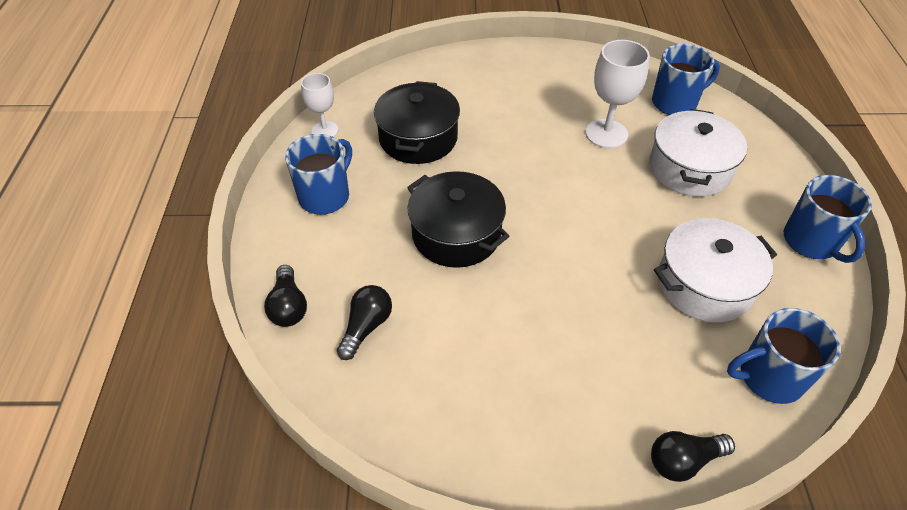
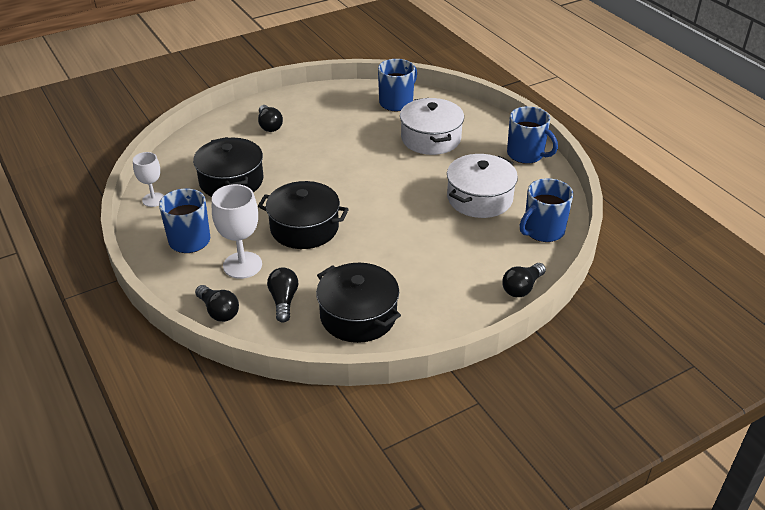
camera: 30 degrees left, 10 degrees down
(437, 394) = (358, 316): none -> black pot
(505, 82) = (269, 125): none -> black light bulb
(606, 134) = (363, 135): white goblet -> white goblet (242, 265)

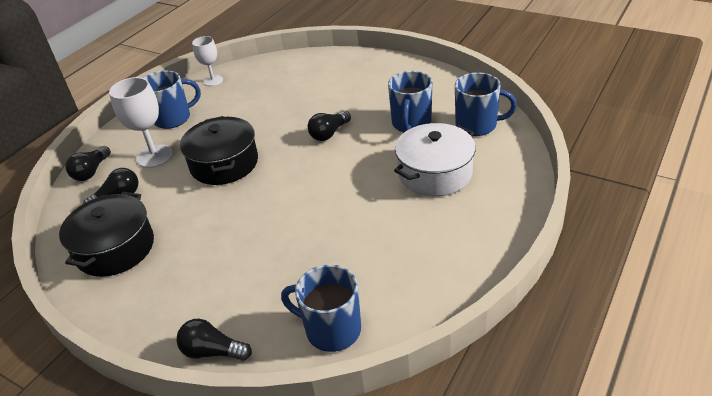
camera: 65 degrees right, 0 degrees up
(231, 181) = (263, 100): black pot -> none
(269, 125) = (360, 80): black light bulb -> black light bulb (329, 133)
(479, 198) = (355, 252): white pot -> none
(526, 154) = (477, 256): blue mug -> blue mug (411, 123)

